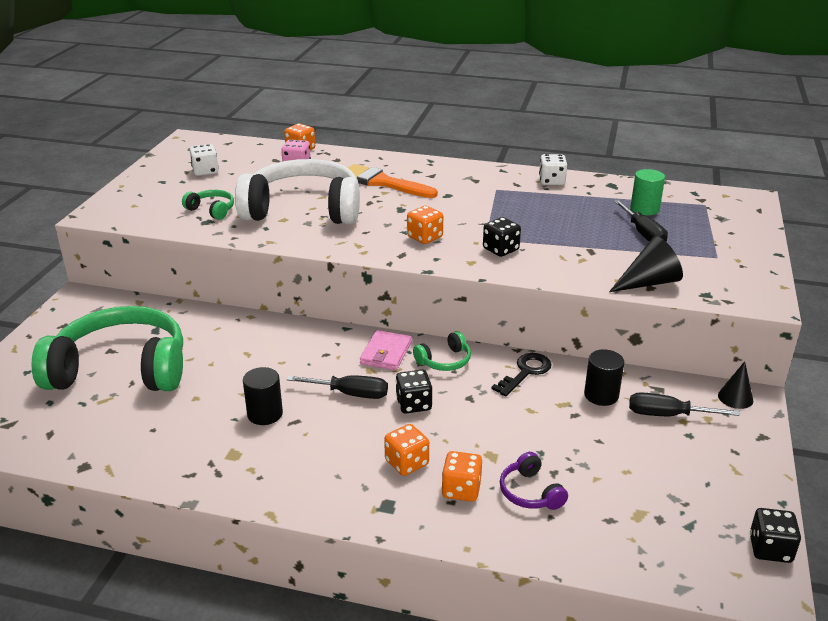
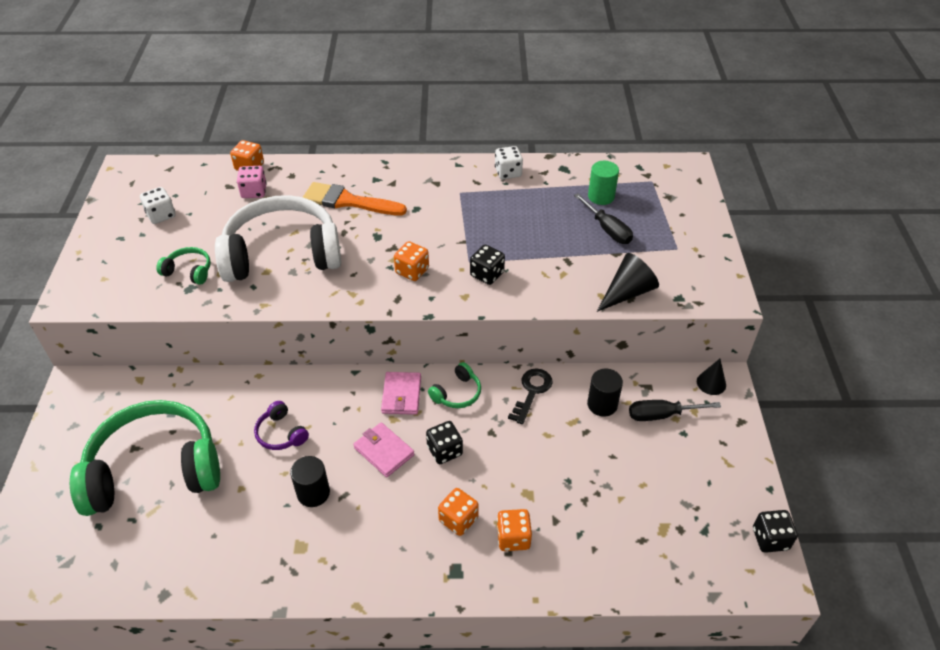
camera: 15 degrees left, 15 degrees up
(350, 394) = (384, 451): black screwdriver -> pink wallet
(530, 492) = (571, 527): purple headphones -> purple headphones (281, 433)

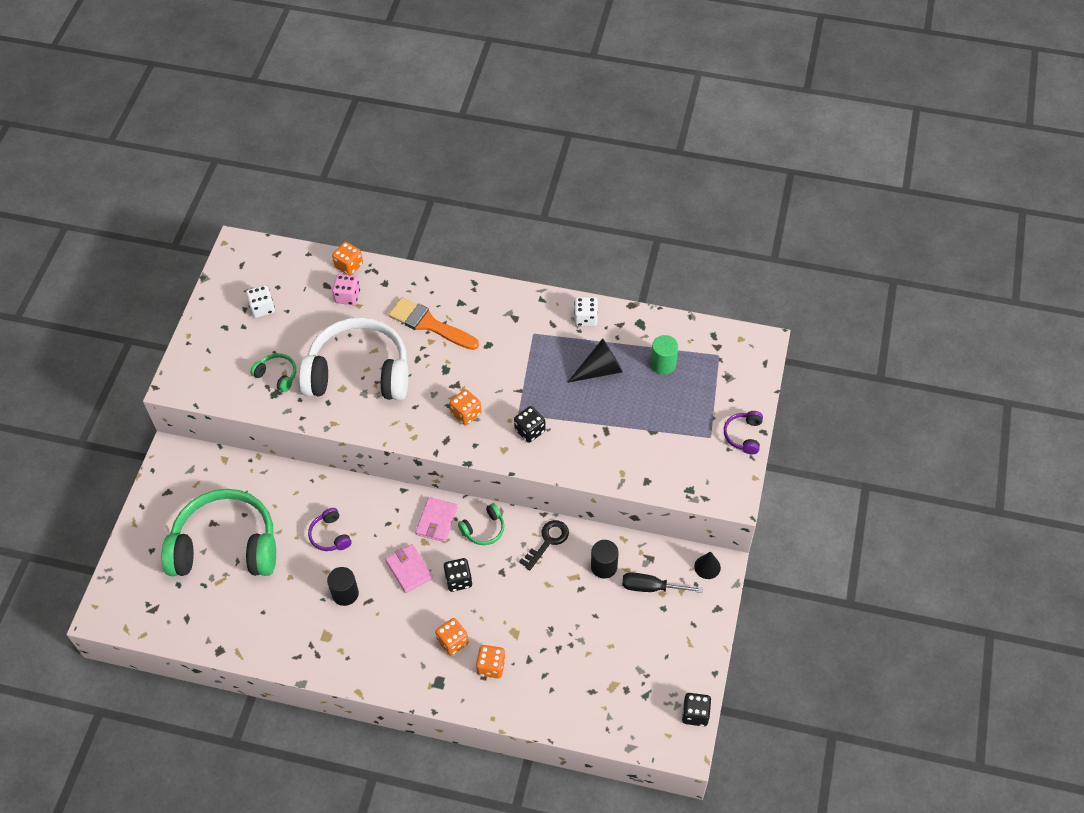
camera: 15 degrees right, 10 degrees up
(607, 229) = (654, 403): black screwdriver -> none
(627, 292) = (646, 475): black cone -> black cone (600, 370)
(709, 241) = (743, 435): none -> purple headphones

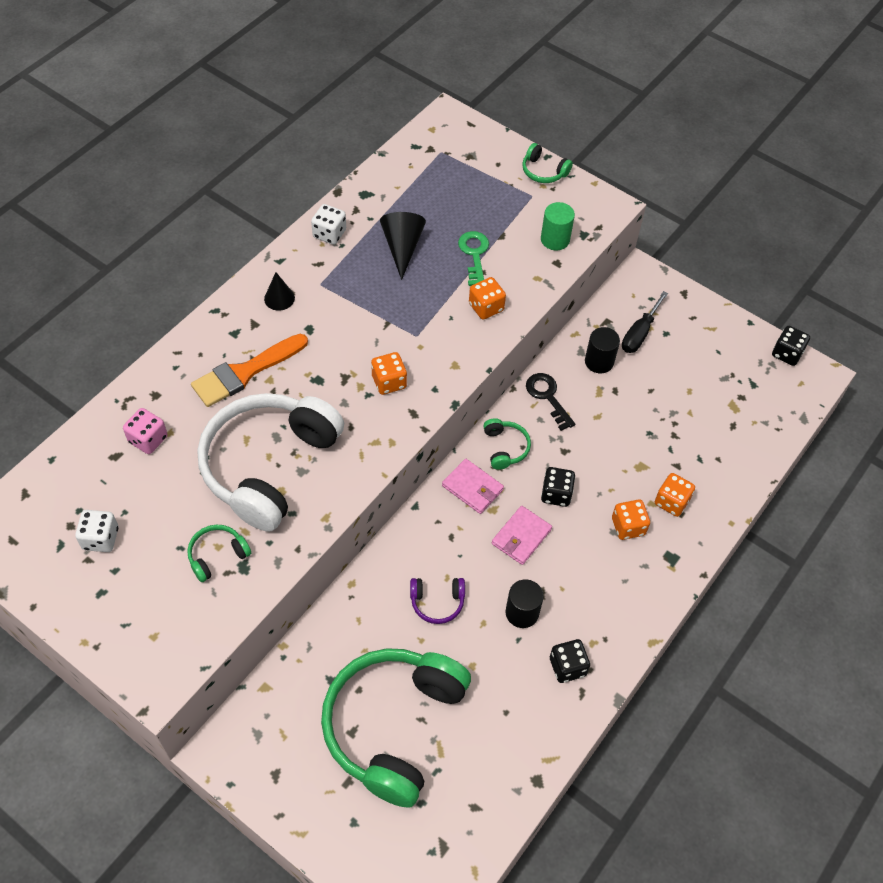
camera: 70 degrees left, 0 degrees up
(349, 265) = (102, 422): orange dice -> orange dice (486, 307)
(409, 570) = (521, 537): pink wallet -> pink wallet turned 45 degrees counterclockwise
(530, 430) = (444, 333): black dice -> black dice (567, 667)
(621, 420) = (474, 254): none -> green key
(663, 364) = (426, 196): green cylinder -> green cylinder (555, 239)
(707, 567) = (637, 282): black cone -> black cone (279, 298)
(743, 435) = (543, 171): purple headphones -> green headphones

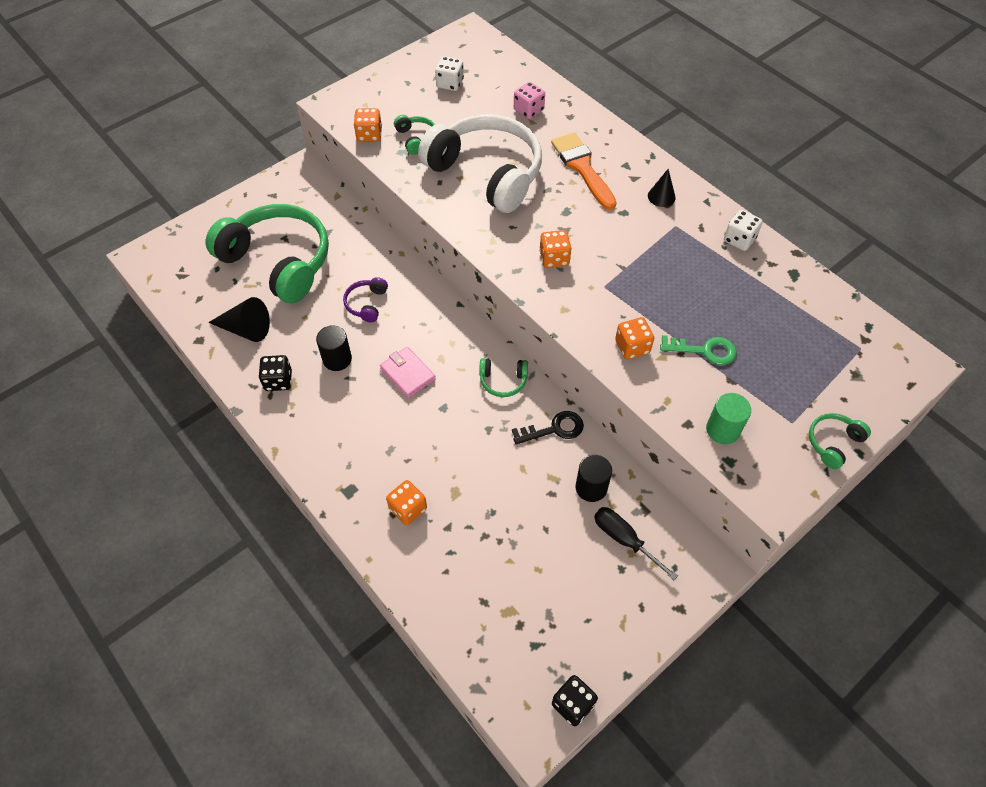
camera: 105 degrees right, 0 degrees up
(402, 247) = (718, 292): black cone -> black cone (246, 329)
(472, 488) = (466, 347): pink wallet -> none
(556, 494) = (443, 411): black dice -> none
(628, 526) = (392, 462): orange dice -> orange dice (369, 135)

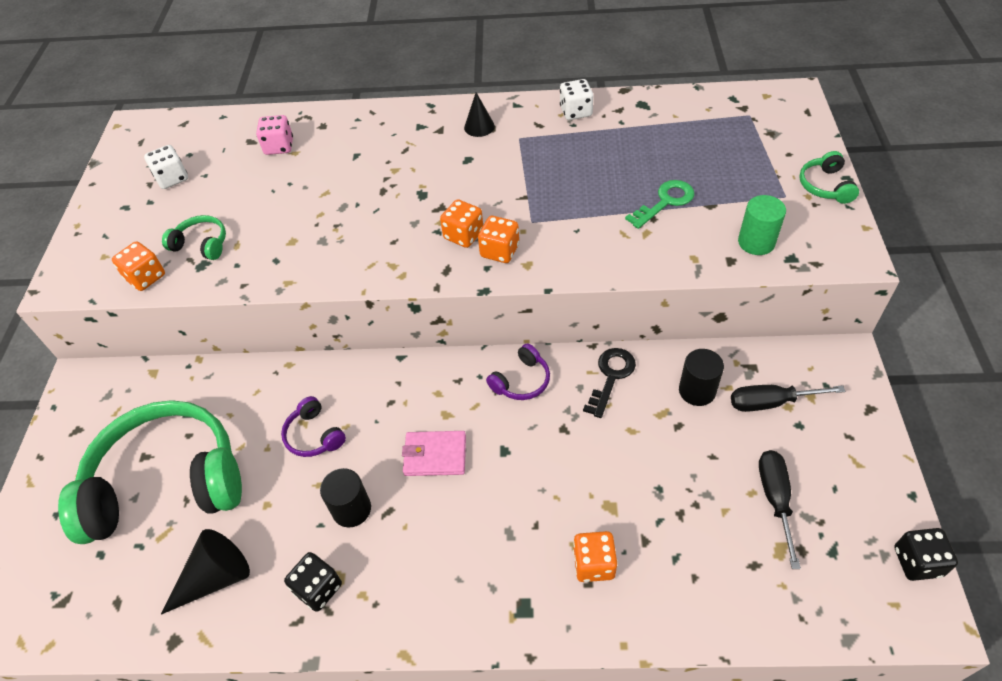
camera: 45 degrees left, 5 degrees down
(486, 173) = (310, 220): white headphones -> none
(503, 381) = (521, 381): green headphones -> purple headphones
(545, 587) = (775, 499): none -> black screwdriver
(582, 168) = (388, 153): orange brush -> none
(632, 347) = (616, 245): orange dice -> orange dice (499, 251)

